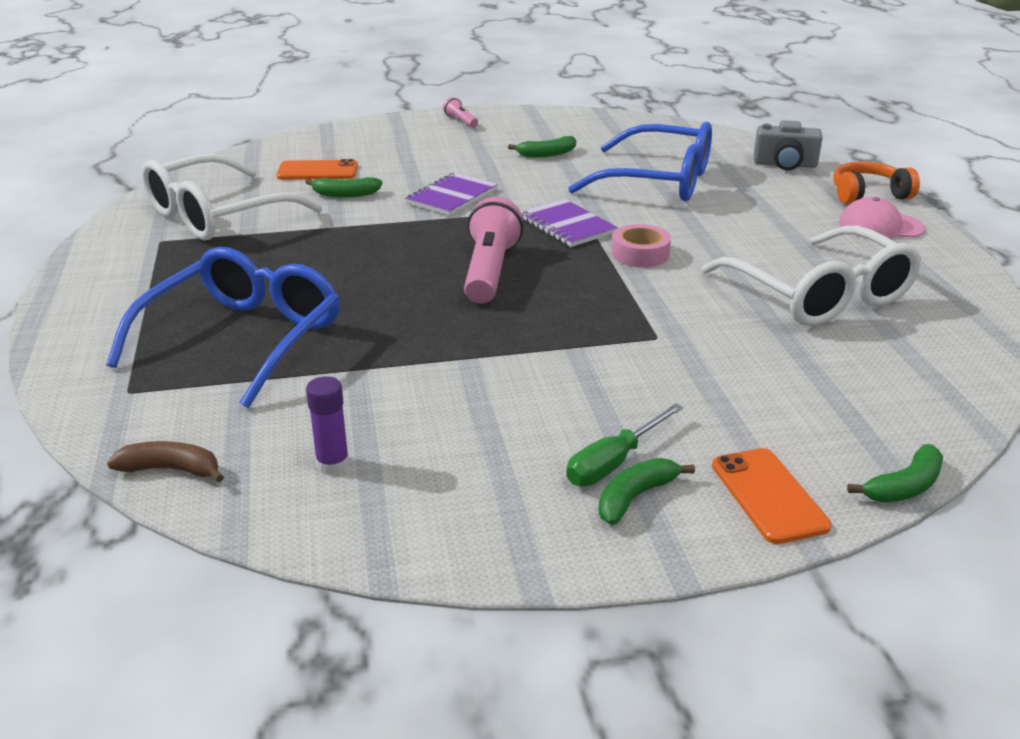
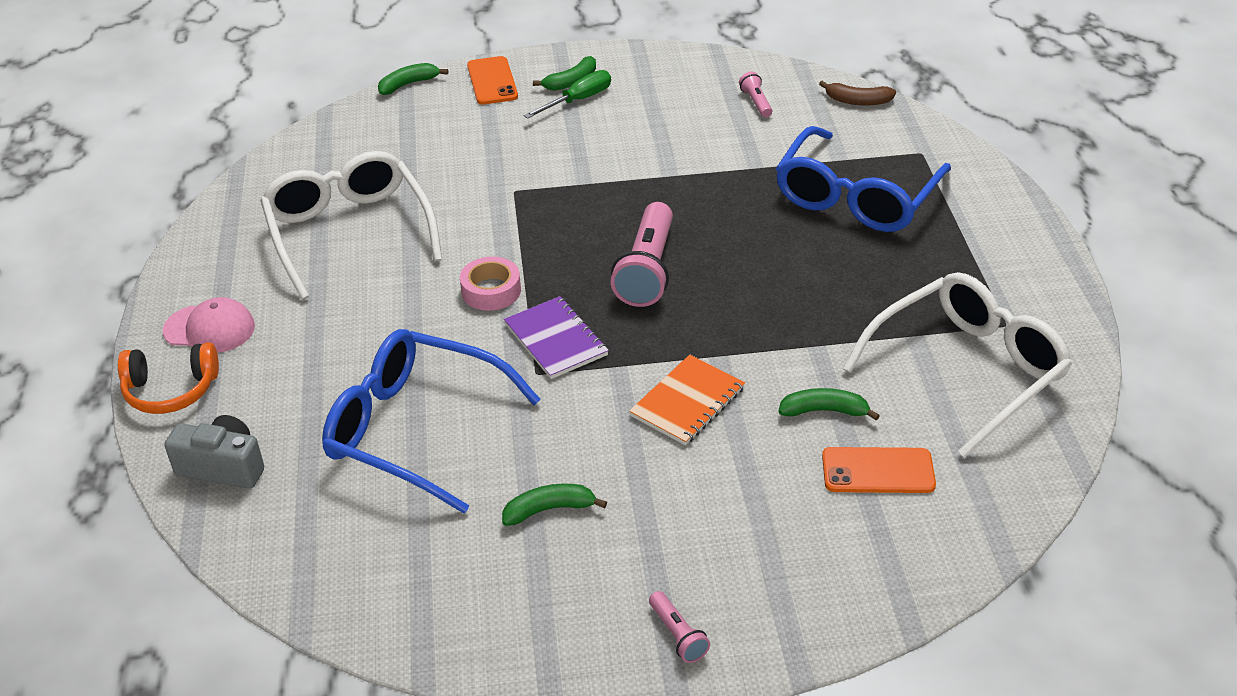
camera: 175 degrees left, 10 degrees up
(332, 464) = (756, 102): purple glue stick -> pink flashlight
(452, 196) = (687, 402): purple notebook -> orange notebook

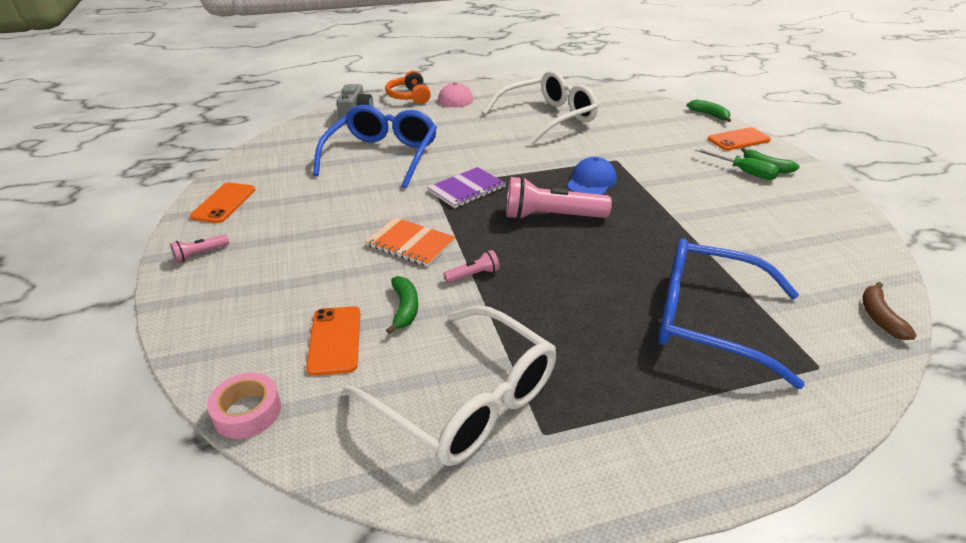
camera: 80 degrees right, 5 degrees down
(491, 291) = (509, 163): pink tape -> pink tape (247, 412)
(524, 629) = (224, 203): none -> orange phone
(549, 509) = (314, 202): green banana -> none
(567, 222) = (591, 181): none -> blue cap
(756, 102) = (817, 253): pink flashlight -> pink flashlight (473, 275)

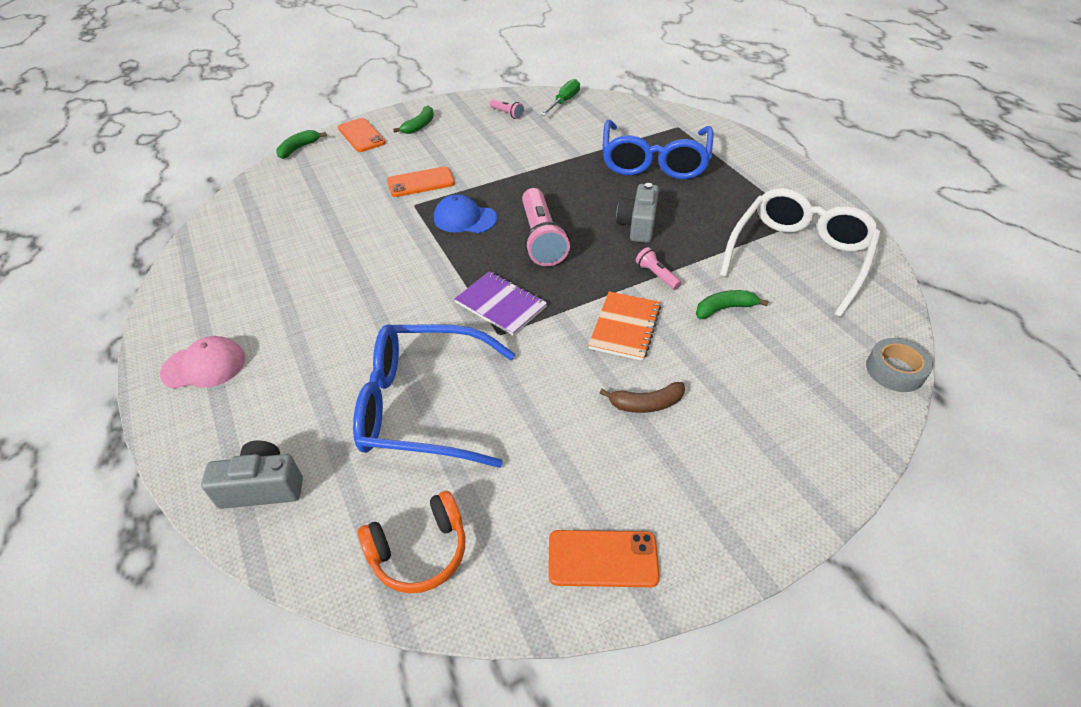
camera: 100 degrees left, 10 degrees up
(200, 254) = (728, 522): pink flashlight -> pink flashlight (507, 114)
(247, 412) = (895, 370): pink tape -> grey tape
(335, 340) = (788, 342): orange phone -> orange phone (421, 182)
(409, 97) = (187, 429): orange headphones -> orange headphones (419, 551)
(547, 118) = (297, 261): white glasses -> none
(562, 279) = (638, 225): none -> grey camera
(743, 172) = (430, 136): green screwdriver -> green screwdriver (564, 102)
(879, 317) = (618, 104): brown banana -> brown banana (646, 404)

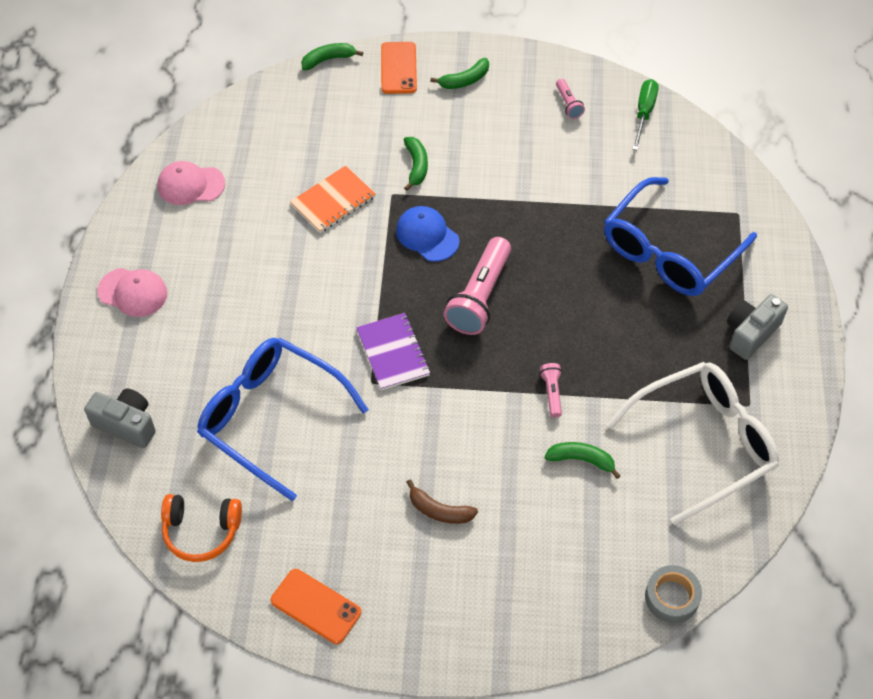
camera: 30 degrees right, 10 degrees up
(220, 264) = (190, 185): none -> pink cap
(421, 182) = (416, 166): orange phone -> green banana
(564, 102) = (644, 113): green screwdriver -> green screwdriver turned 45 degrees counterclockwise
(625, 327) = (479, 431): orange notebook -> orange notebook (333, 201)
(638, 225) = (582, 326): grey camera -> grey camera (751, 333)

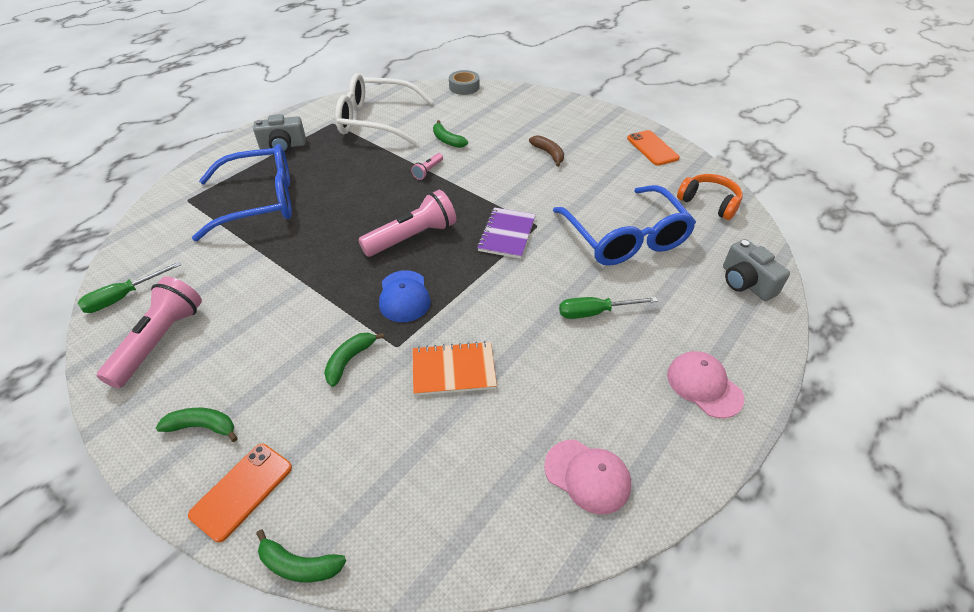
camera: 145 degrees left, 10 degrees down
(253, 311) = (594, 312): none -> green screwdriver
(568, 104) = (160, 341): pink flashlight -> pink flashlight, size x2.12

